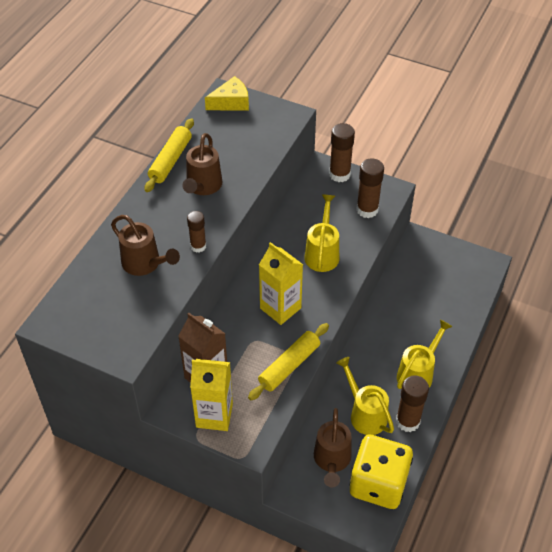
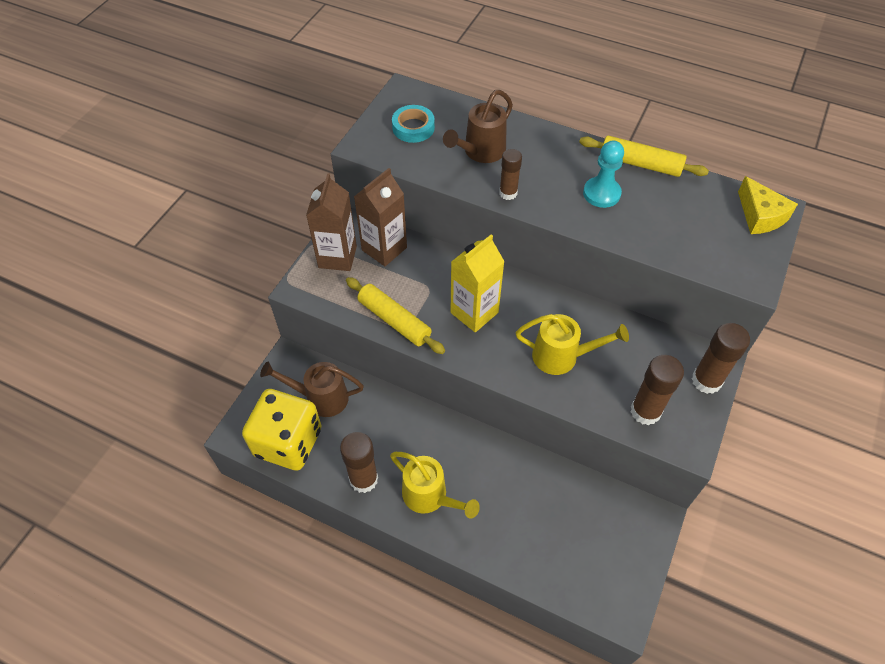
camera: 90 degrees right, 5 degrees up
(105, 315) = (413, 127): none -> turquoise tape
(202, 187) = (601, 193): brown watering can -> turquoise pawn
(214, 415) = (337, 257): yellow carton -> brown carton
(365, 413) = (377, 433): yellow watering can -> none

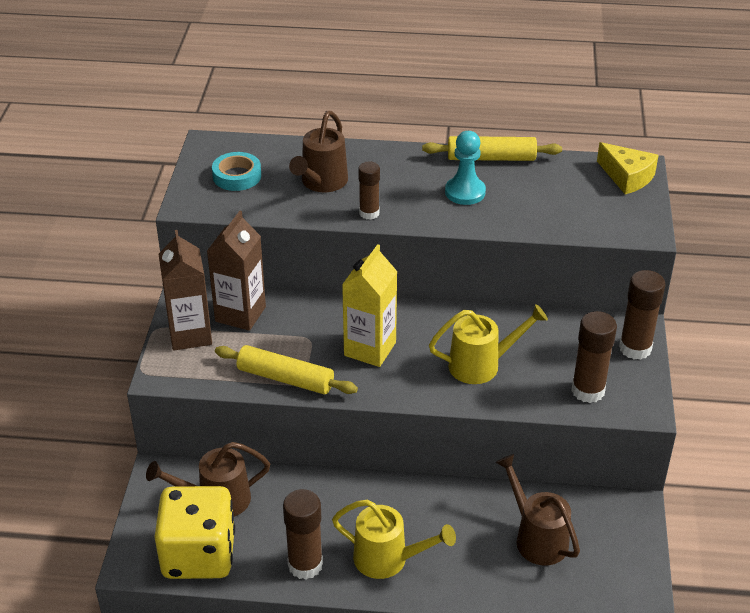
camera: 20 degrees left, 15 degrees down
(559, 517) = (536, 537): none -> brown watering can

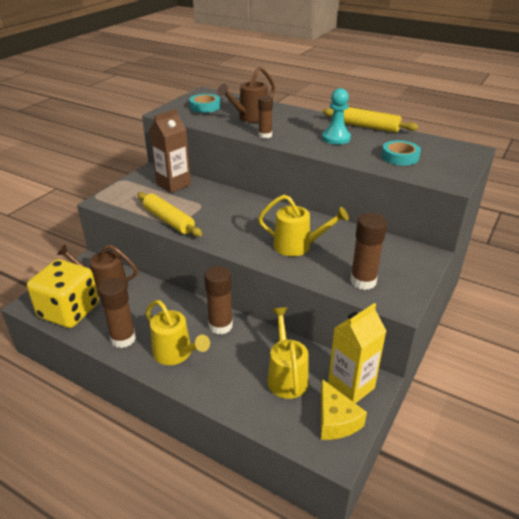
camera: 25 degrees right, 5 degrees down
(190, 334) = (137, 187): brown carton -> none
(370, 349) = (233, 219): yellow carton -> yellow carton (351, 386)
(536, 537) = (286, 376): brown watering can -> yellow watering can
(564, 205) = (400, 157): none -> turquoise tape
(627, 177) = (458, 152): yellow cheese -> yellow cheese (336, 420)
(635, 348) = (417, 266): brown glue stick -> brown glue stick (220, 326)

